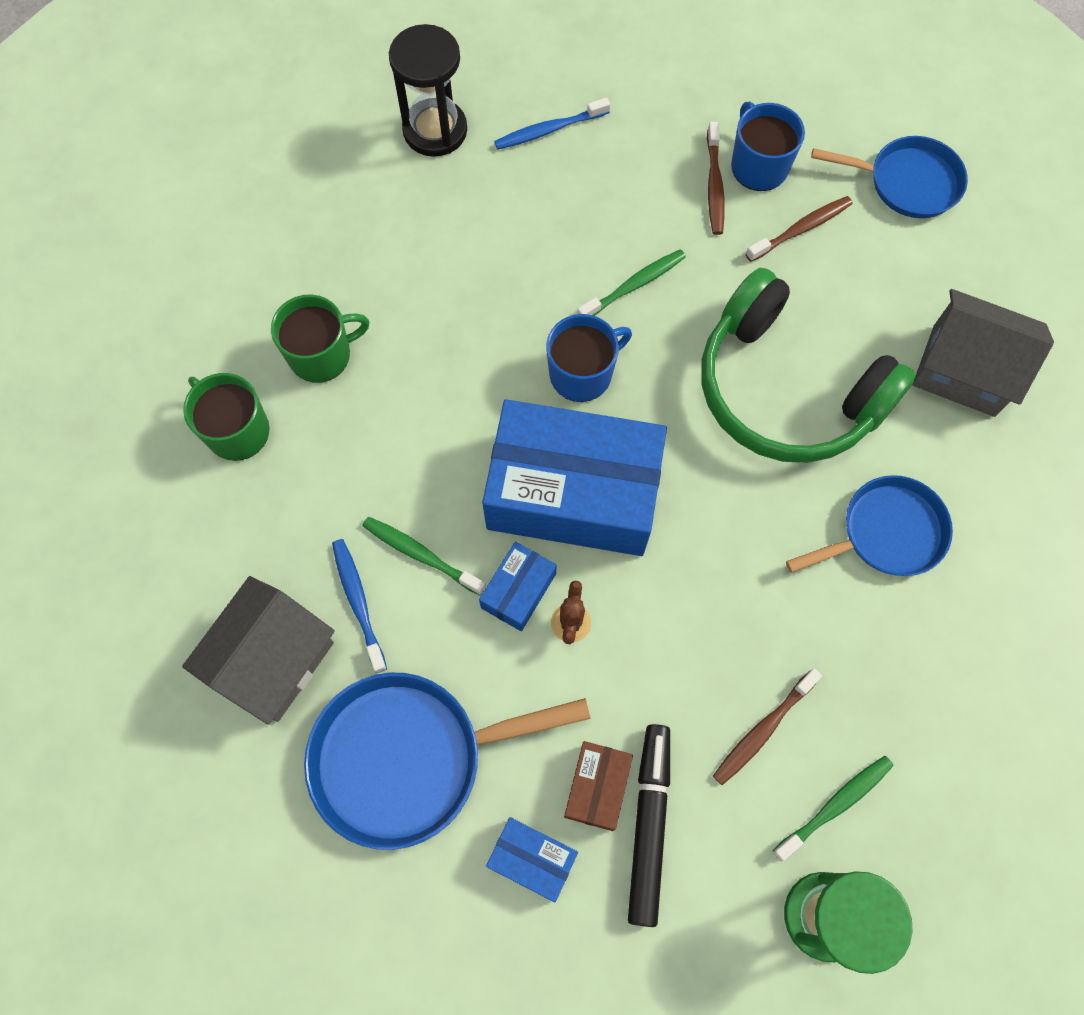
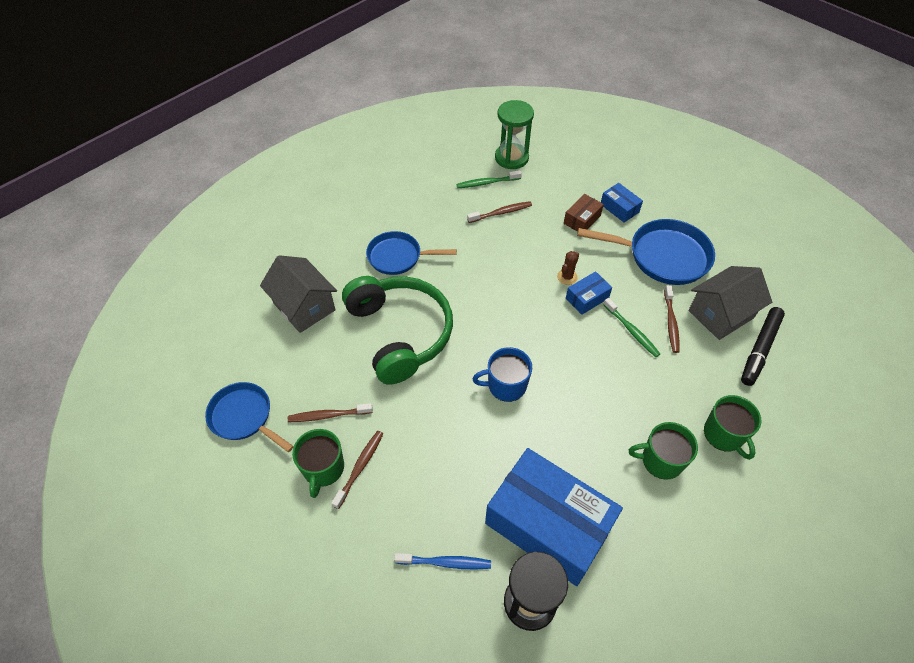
camera: 155 degrees left, 15 degrees down
(358, 602) = (671, 322): blue toothbrush -> brown toothbrush
(573, 492) = (540, 329): blue box -> blue box (548, 524)
(634, 285) = (448, 423): green toothbrush -> none
(649, 824) = (565, 202): black marker -> black marker (759, 349)
(758, 166) = (323, 469): blue mug -> green mug

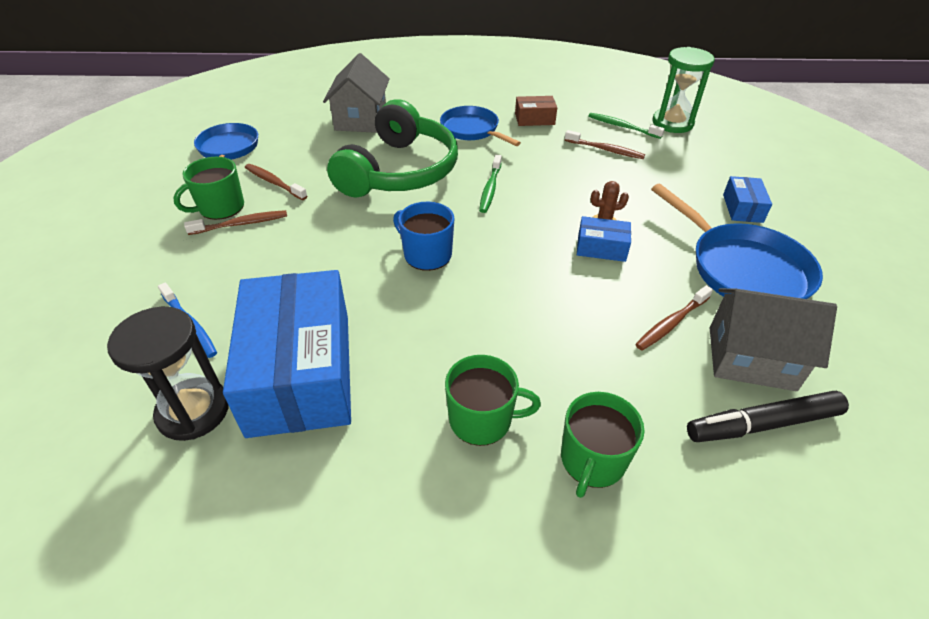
camera: 45 degrees right, 10 degrees down
(582, 219) = (684, 194): brown box -> brown box (534, 119)
(632, 331) = (613, 300): green toothbrush -> green toothbrush (490, 189)
(661, 460) = (482, 419): green mug -> green mug turned 135 degrees clockwise

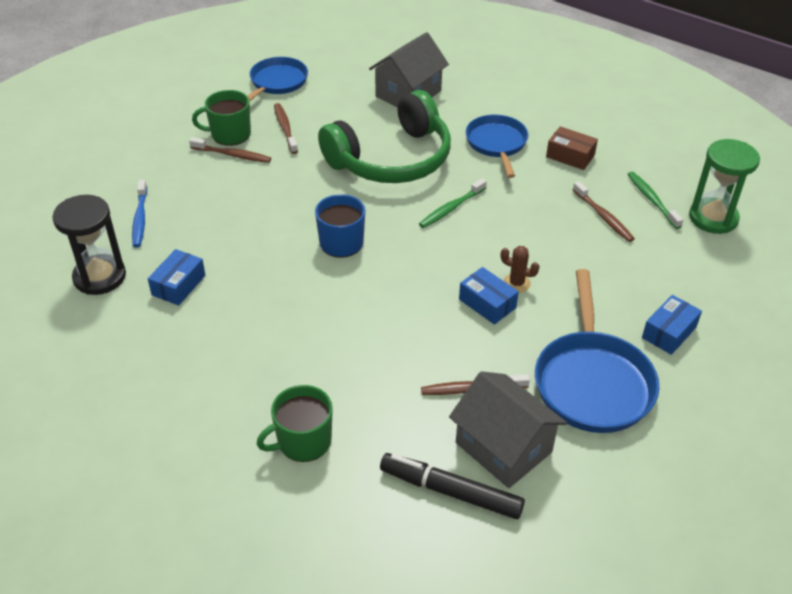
camera: 35 degrees right, 0 degrees up
(300, 372) = (178, 285): blue box -> blue box, size x0.43
(482, 419) = (260, 377): green mug -> none

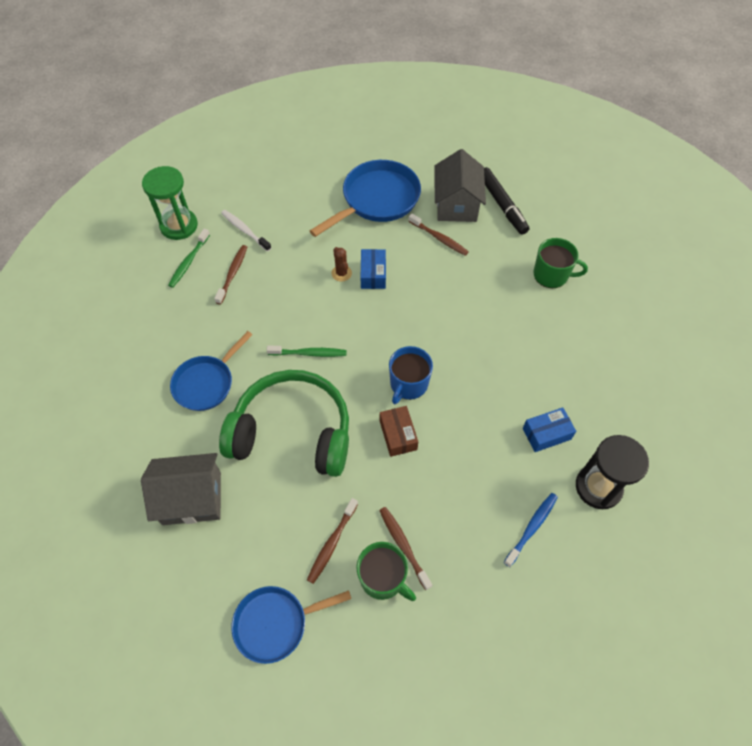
camera: 135 degrees left, 15 degrees up
(570, 156) = (179, 331): brown box -> brown box (398, 435)
(656, 255) = (245, 230): none -> white toothbrush
(669, 332) = (306, 192): blue box -> none

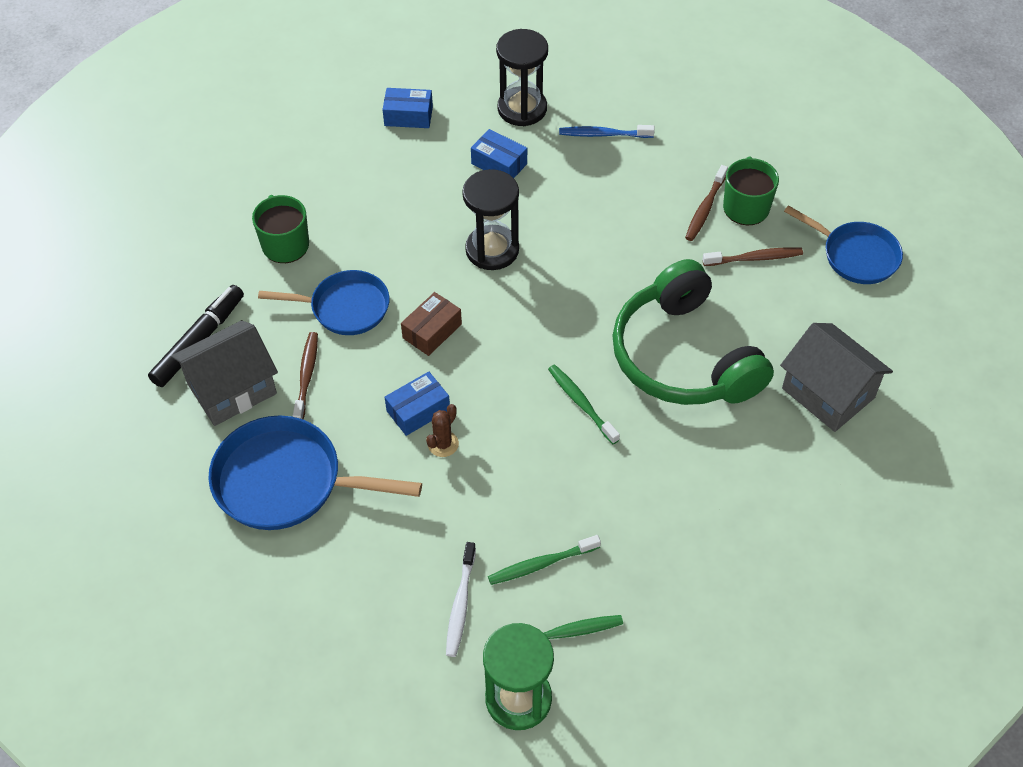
camera: 125 degrees left, 5 degrees down
(206, 383) = (705, 475): blue pan -> blue pan (345, 307)
(233, 274) = (541, 564): brown toothbrush -> green toothbrush
(398, 435) = (604, 270): brown box -> brown box (432, 331)
(408, 384) = (540, 293): blue mug -> none
(466, 380) = (492, 250): none -> black hourglass
(636, 405) = (408, 116): none -> blue box

